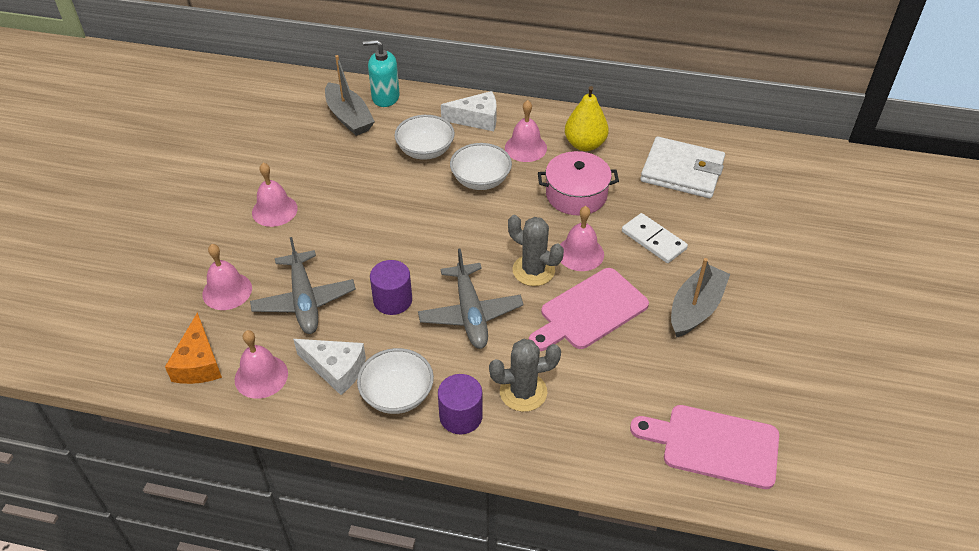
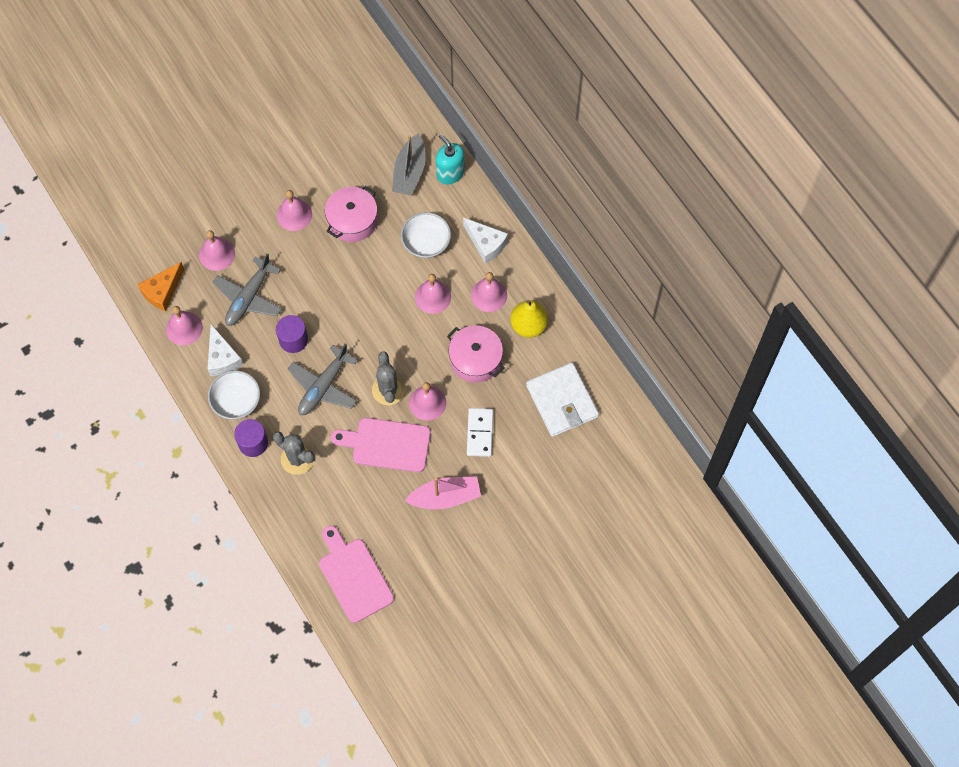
camera: 45 degrees right, 20 degrees up
(338, 178) = (352, 220): none -> pink pot
(481, 180) = (433, 297): white bowl -> pink bell
(695, 308) = (445, 497): grey boat -> pink boat

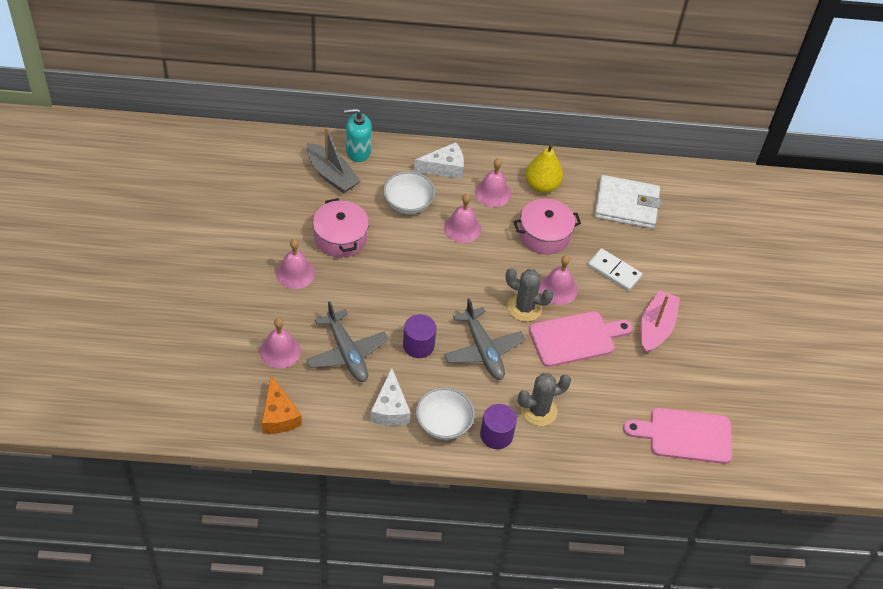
camera: 60 degrees left, 15 degrees down
(184, 328) = (333, 420): pink bell -> none
(222, 358) = (390, 408): white cheese -> white cheese turned 75 degrees clockwise
(387, 444) = (576, 338): pink cutting board -> pink cutting board turned 150 degrees counterclockwise

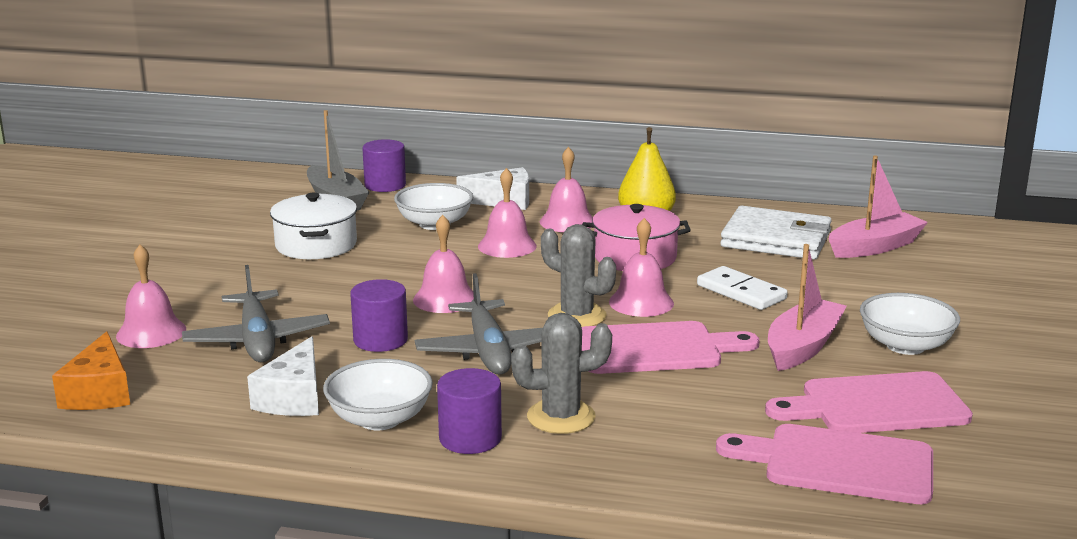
camera: 15 degrees right, 30 degrees down
(295, 273) = (227, 269): pink bell -> pink bell (445, 299)
(340, 237) = (316, 245): pink pot -> white pot
(358, 151) = (385, 185): turquoise soap dispenser -> purple cylinder
(686, 209) = (874, 247): none -> pink boat
(699, 381) = (876, 405): none -> pink cutting board
(711, 321) = (905, 345): none -> white bowl

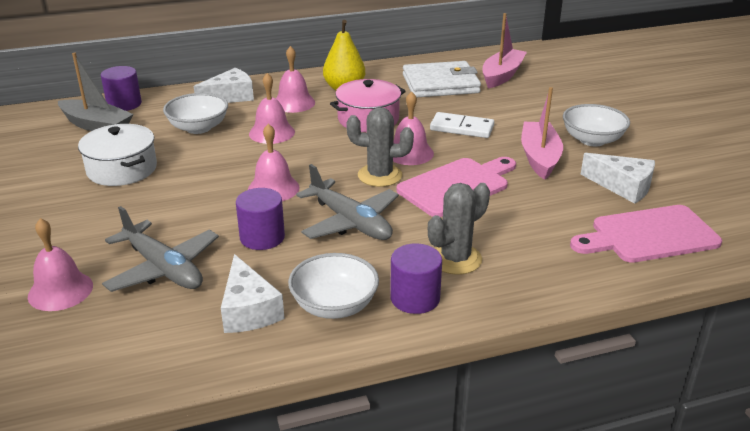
camera: 30 degrees left, 10 degrees up
(99, 392) = (73, 364): orange cheese -> none
(876, 405) = (623, 186): pink cutting board -> white cheese

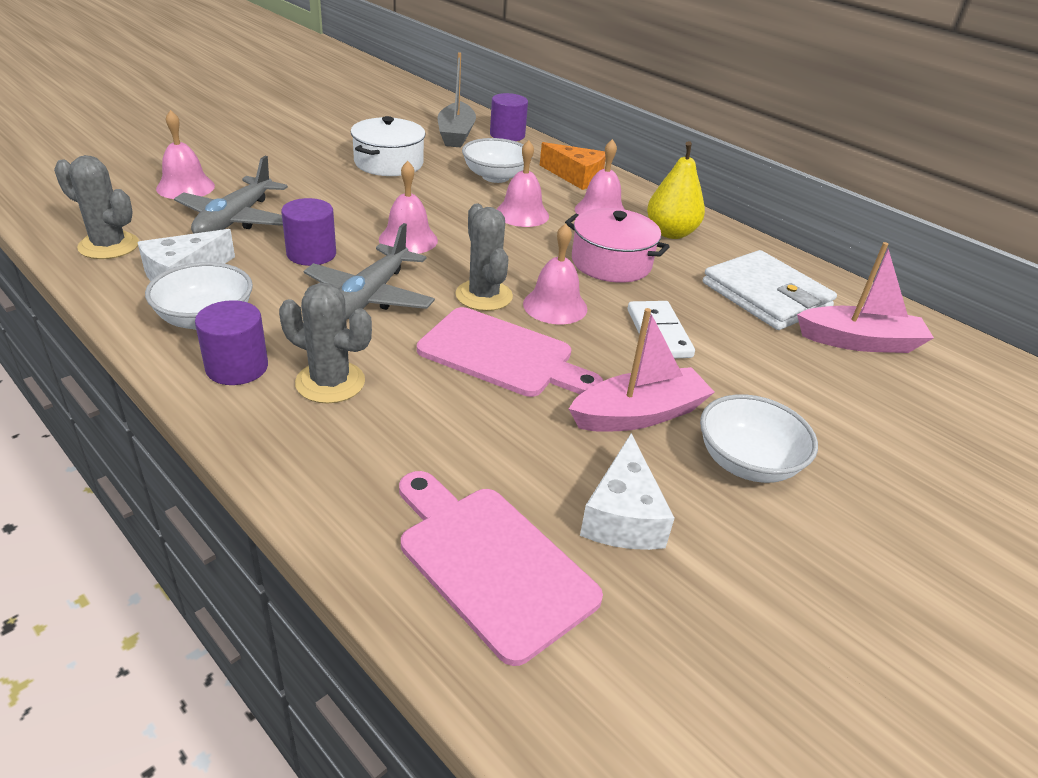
camera: 60 degrees right, 5 degrees up
(154, 352) = (109, 246): none -> grey cactus
(230, 97) = (576, 177): white cheese -> orange cheese

